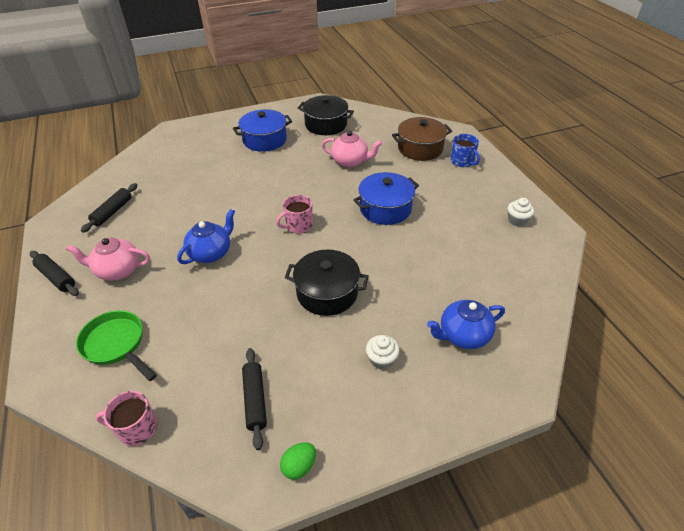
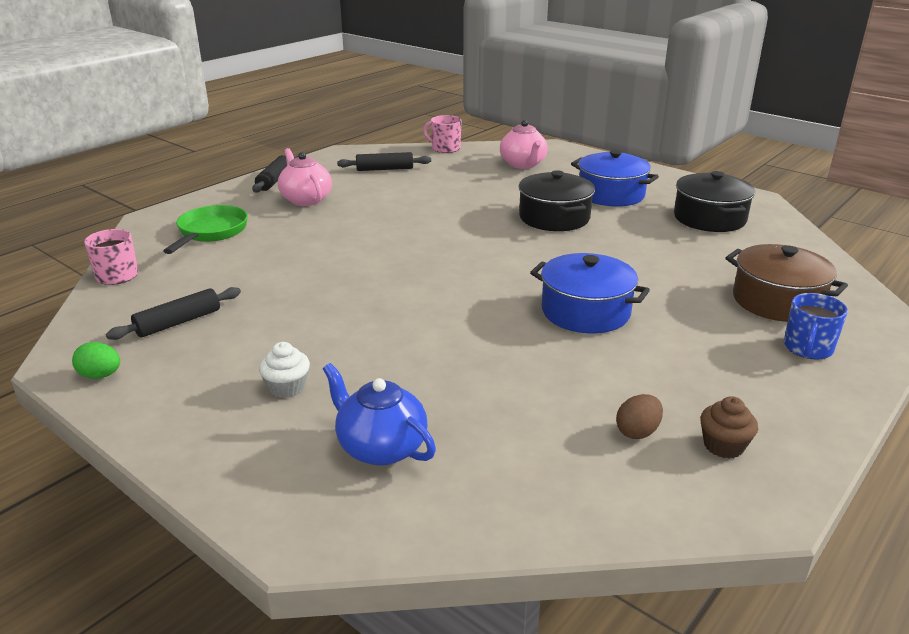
camera: 60 degrees right, 15 degrees down
(211, 253) = (374, 231): blue teapot -> none
(298, 225) = (475, 263): pink mug -> pink mug (445, 148)
(327, 292) = (373, 316): black pot -> black pot (554, 218)
(350, 161) = (654, 258): pink teapot -> pink teapot (523, 164)
(495, 240) = (637, 432): none -> brown egg
(517, 220) = (723, 445): white cupcake -> brown cupcake

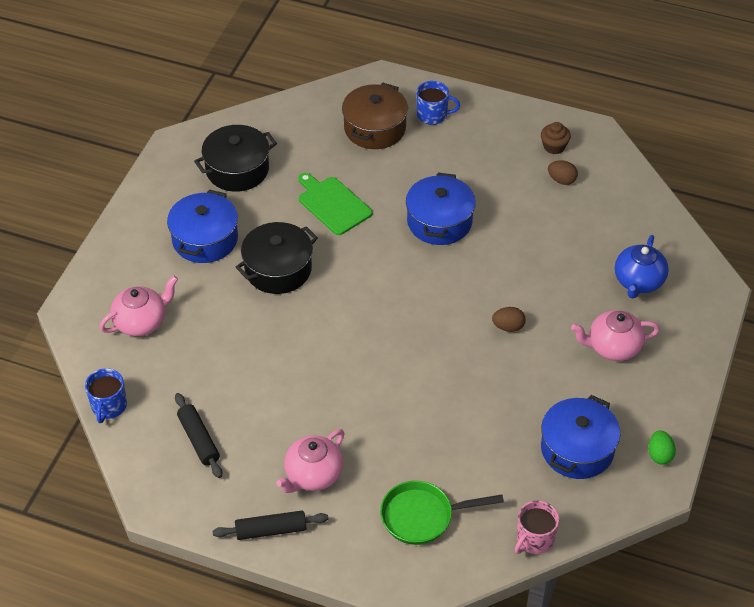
camera: 110 degrees left, 20 degrees up
(178, 322) = (577, 449): black rolling pin -> blue pot
(287, 387) = (613, 347): white cupcake -> pink teapot
(385, 320) = (508, 327): none -> brown egg
(445, 148) = (108, 406): pink mug -> blue mug
(640, 255) = (332, 204): none -> green cutting board

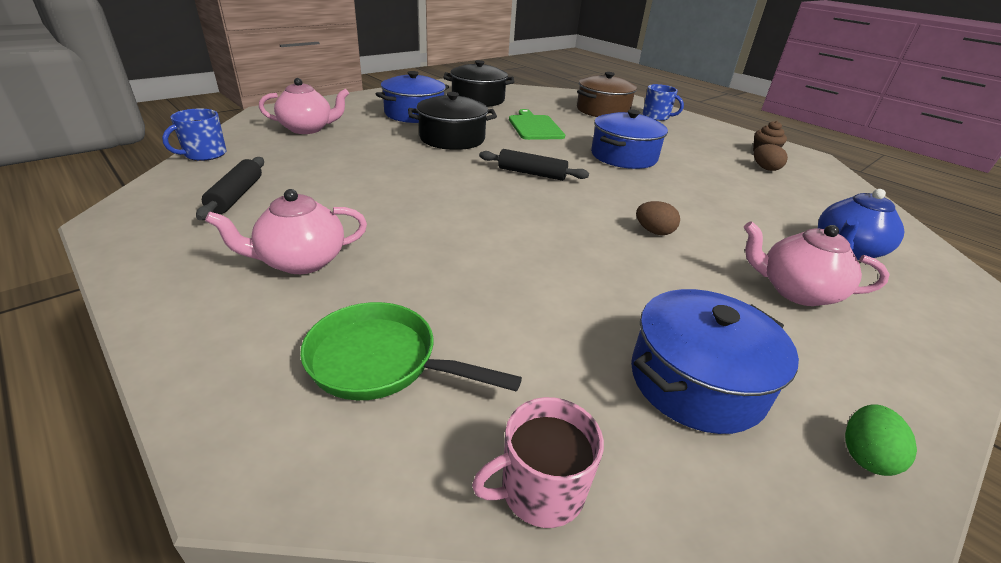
camera: 25 degrees right, 15 degrees down
(271, 530) = (179, 289): black rolling pin -> black rolling pin (531, 173)

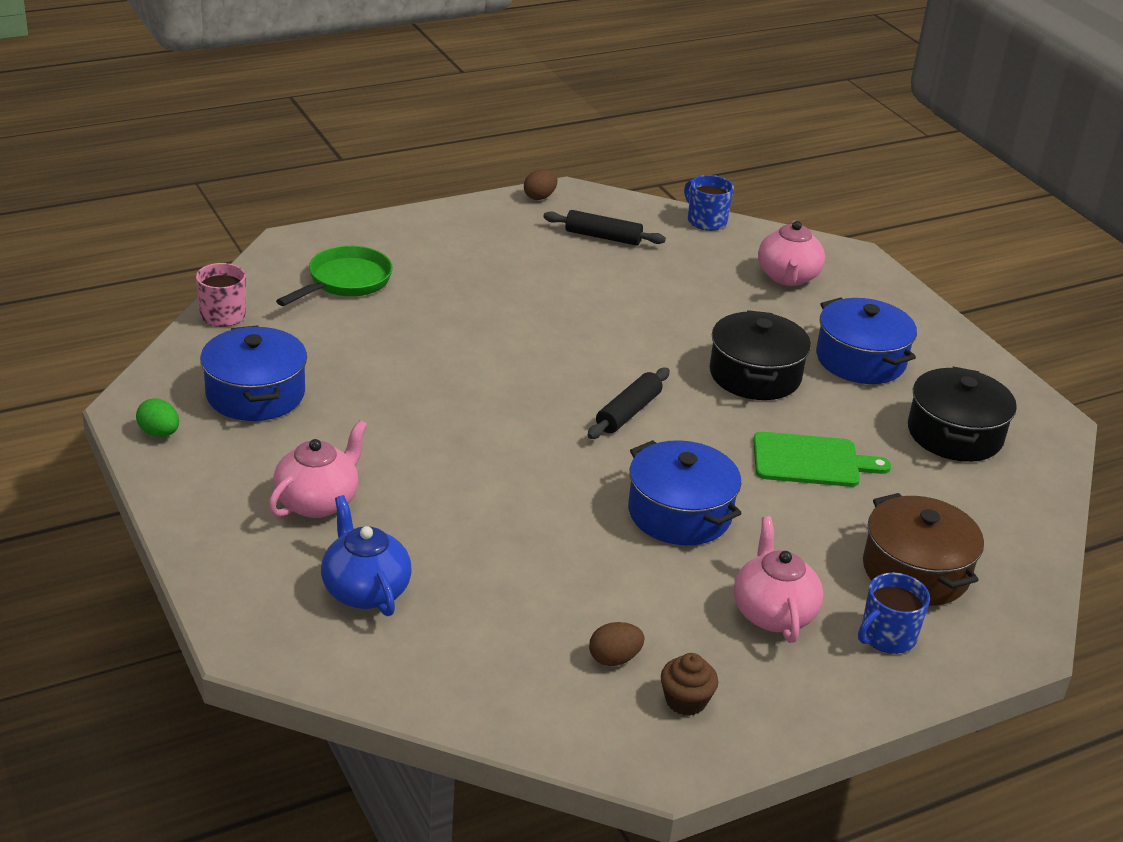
camera: 105 degrees right, 0 degrees up
(301, 261) = (477, 261): pink teapot -> pink teapot (773, 613)
(654, 232) = (459, 456): brown egg -> brown egg (539, 197)

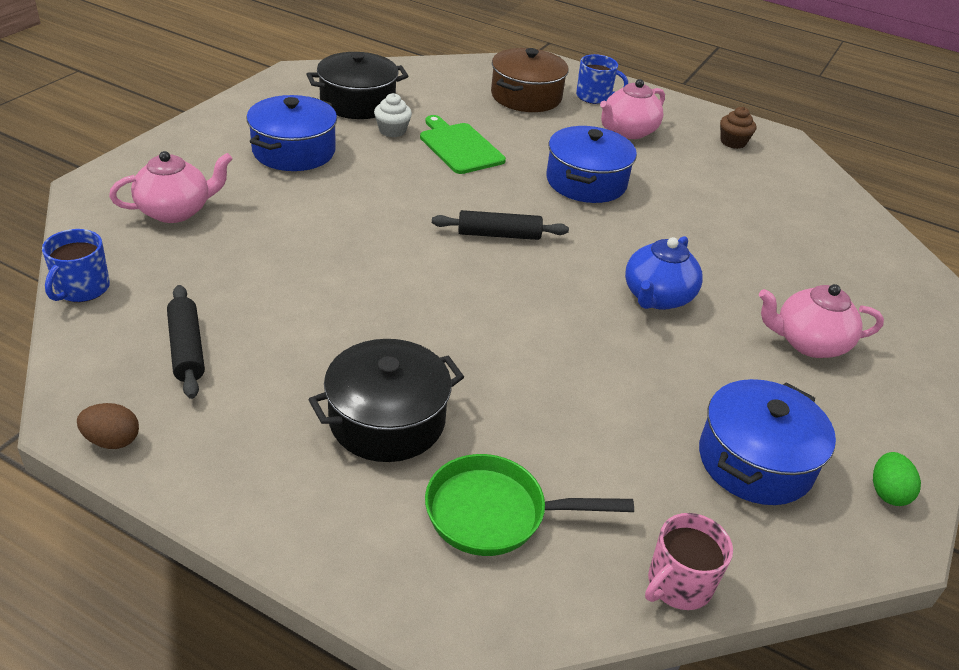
camera: 125 degrees left, 5 degrees up
(365, 590) = (841, 279): blue teapot -> blue teapot (657, 297)
(614, 659) = (741, 170): brown egg -> none
(755, 375) = (372, 191): black pot -> black pot (387, 420)
(873, 432) = (392, 131): none -> white cupcake

